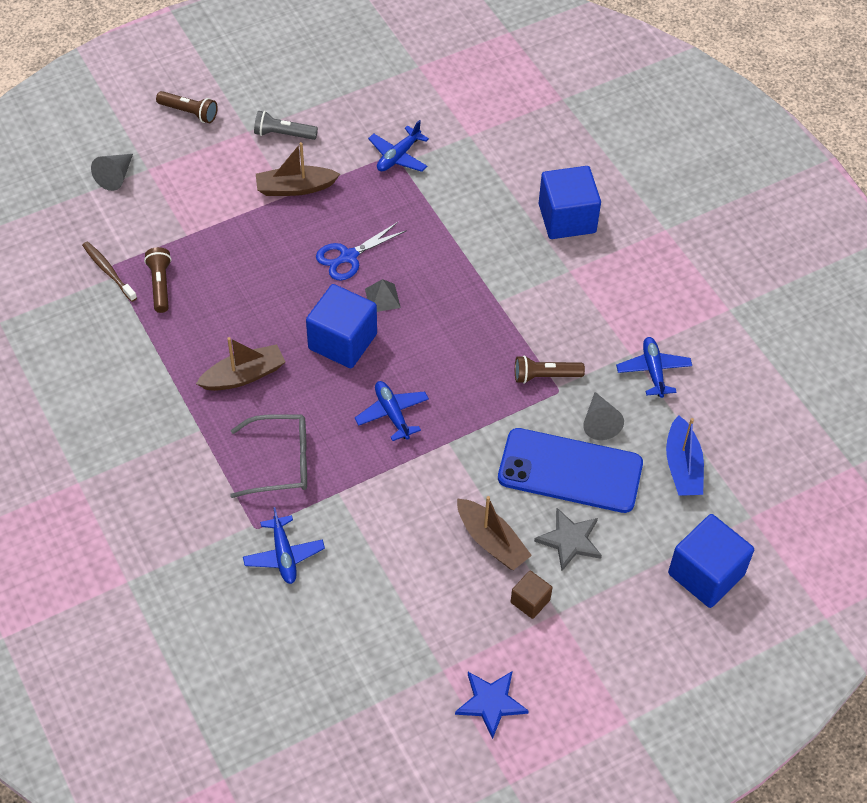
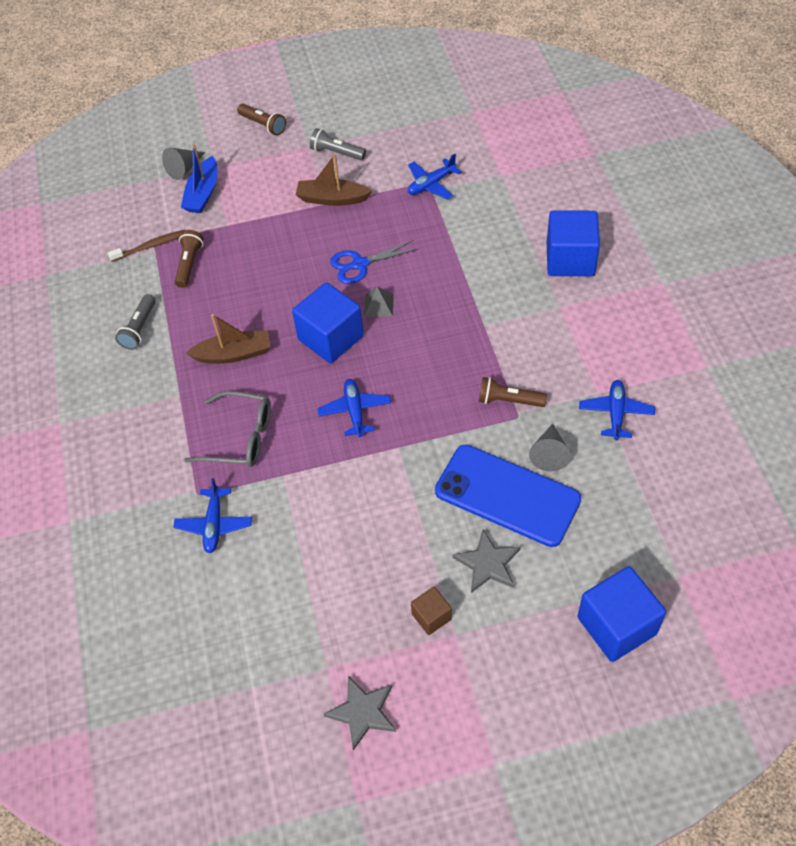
camera: 20 degrees right, 0 degrees up
(108, 271) = (150, 246): brown toothbrush -> brown toothbrush turned 90 degrees clockwise
(129, 365) = (139, 328): none -> grey flashlight
(491, 541) = (411, 549): brown boat -> none
(491, 703) = (363, 712): blue star -> grey star
(682, 466) = (620, 511): blue boat -> blue boat (203, 193)

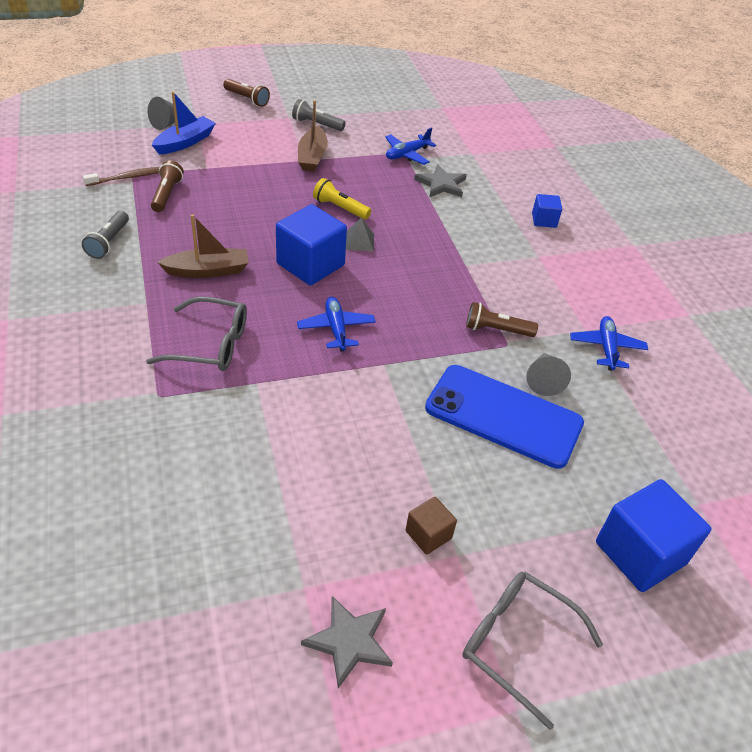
camera: 10 degrees left, 10 degrees down
(203, 193) = (185, 142): blue boat -> blue boat turned 150 degrees counterclockwise
(214, 524) = (175, 426): blue plane -> none
(332, 199) = (312, 157): brown boat -> brown boat turned 90 degrees counterclockwise
(360, 264) = (340, 208): blue scissors -> yellow flashlight
(488, 564) = (488, 482): grey star -> grey star (441, 184)
(500, 710) = (517, 643): none -> grey glasses
(570, 259) = (544, 220): blue cube -> blue cube, size x0.51

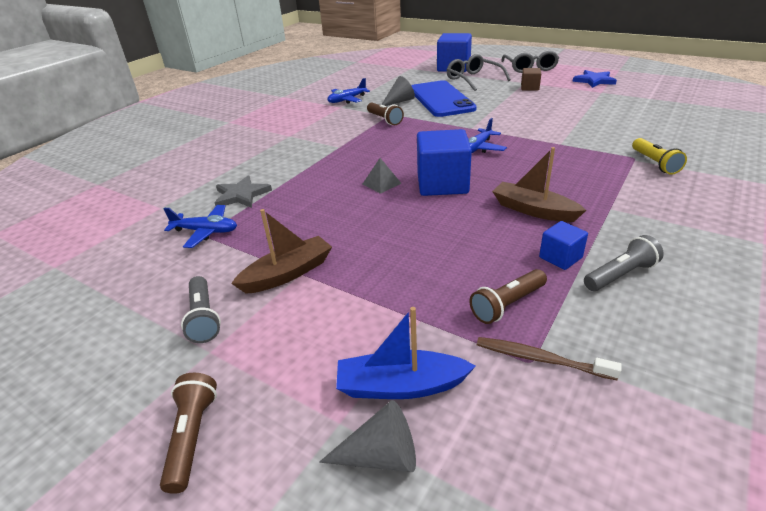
camera: 125 degrees left, 10 degrees down
(210, 345) = (575, 168): grey glasses -> grey glasses (473, 79)
(340, 208) = (353, 212): yellow flashlight -> yellow flashlight (654, 163)
(349, 641) = (594, 81): grey star -> blue star
(544, 220) = (239, 148): blue cube -> blue cube (560, 257)

